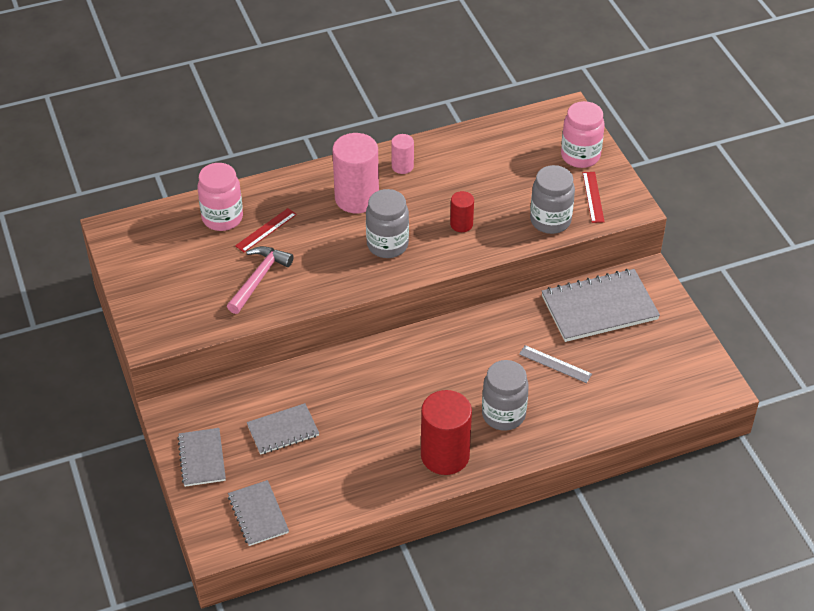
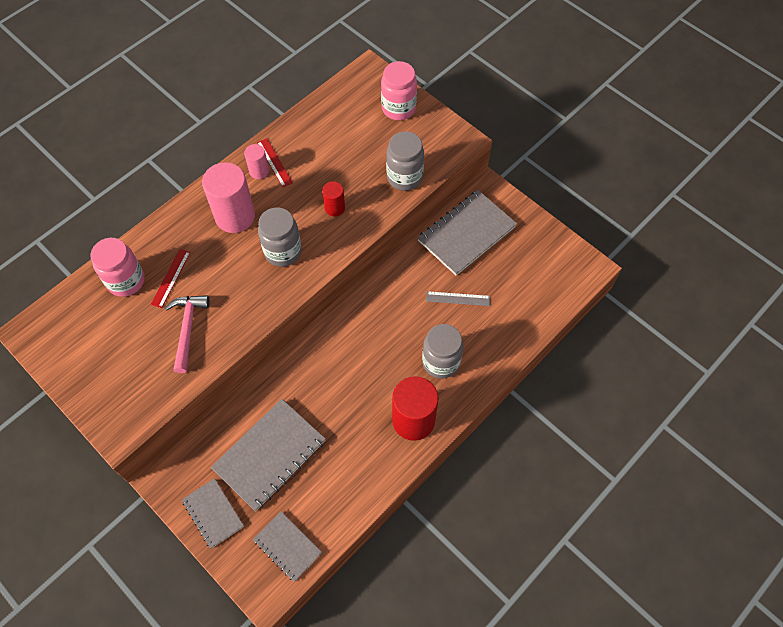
camera: 25 degrees left, 15 degrees up
(283, 430) = (270, 455): grey notebook -> grey notebook, size x1.72
(593, 197) = (427, 142): red ruler -> red ruler (274, 162)

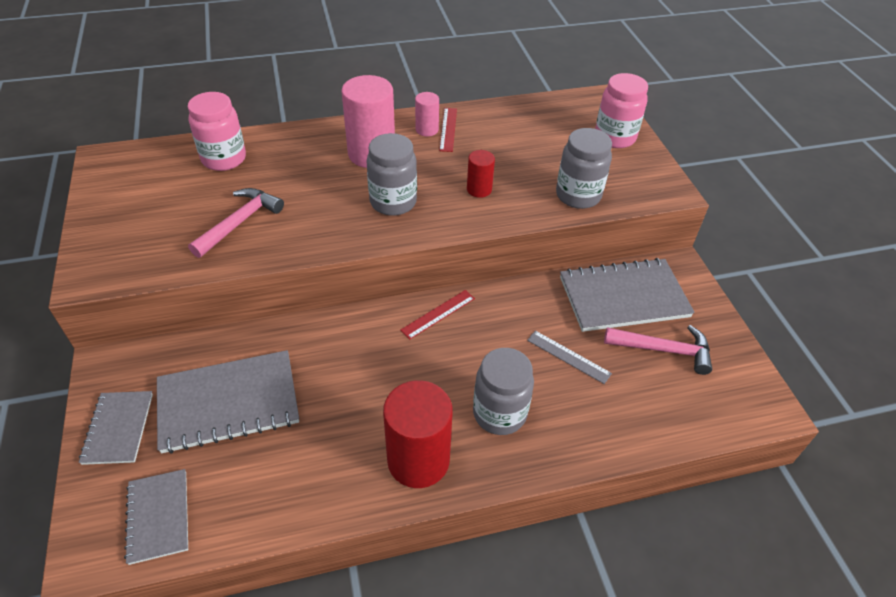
camera: 30 degrees right, 15 degrees down
(171, 278) = (265, 174): red ruler -> red ruler (438, 314)
(511, 261) = (663, 350): none -> pink hammer

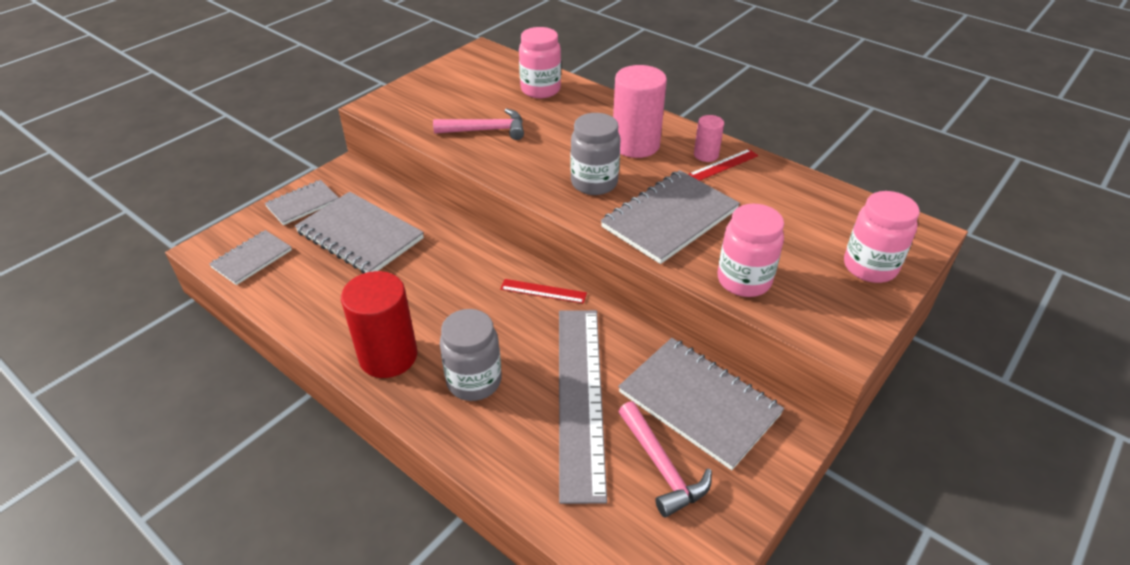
camera: 55 degrees right, 5 degrees down
(479, 189) = (669, 218): red cylinder -> grey notebook
(568, 356) = (580, 397): grey ruler -> grey ruler, size x2.41
(578, 195) = (744, 280): grey jar -> pink jar

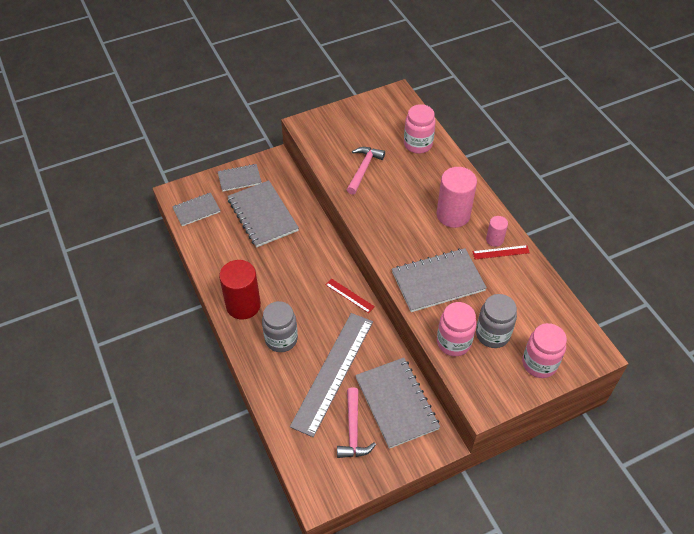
camera: 25 degrees right, 10 degrees up
(486, 130) = (363, 169): pink hammer -> pink hammer turned 90 degrees counterclockwise
(594, 183) = (407, 237): grey jar -> grey jar (492, 334)

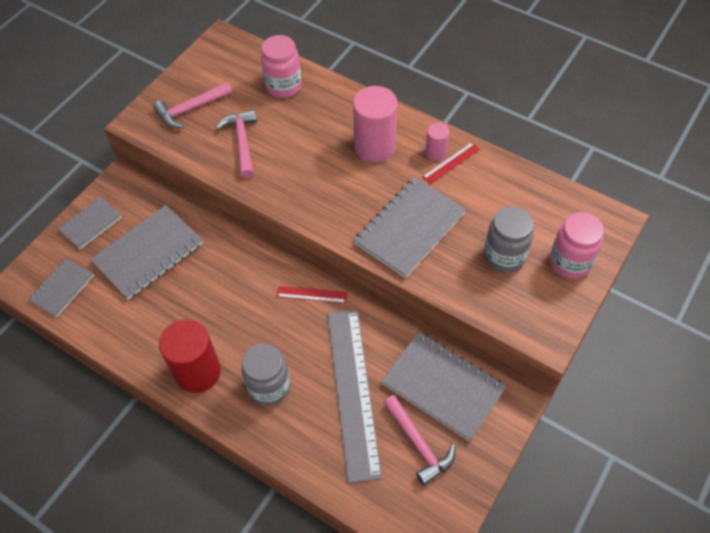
camera: 30 degrees left, 5 degrees up
(262, 215) = (148, 253): grey notebook -> grey notebook turned 75 degrees counterclockwise
(344, 132) = (191, 109): none -> pink hammer
(453, 342) = (472, 287): pink jar -> none

